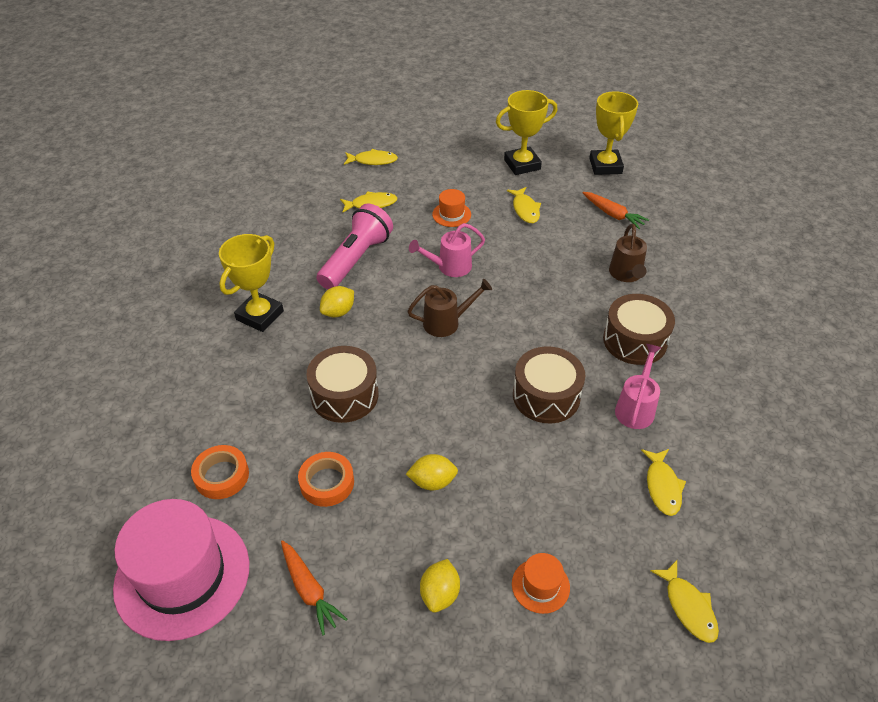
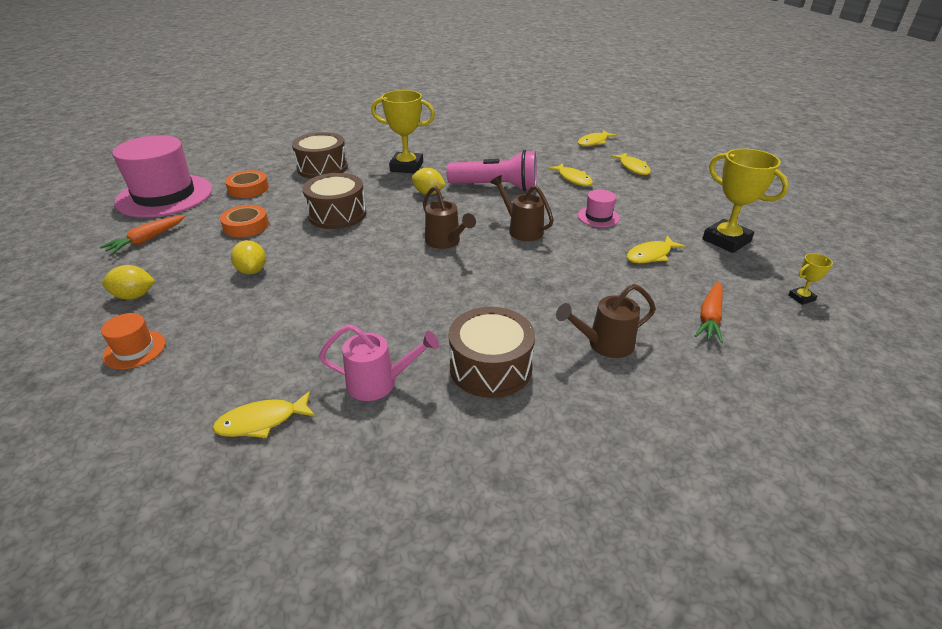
camera: 70 degrees right, 10 degrees down
(449, 267) = (522, 229): pink watering can -> brown watering can
(451, 214) = (598, 217): orange hat -> pink hat
(546, 396) = (373, 315): brown drum -> brown drum (322, 168)
(605, 166) = (801, 298): yellow trophy -> yellow trophy, size x0.45
(688, 607) = (89, 465): yellow fish -> yellow fish (594, 142)

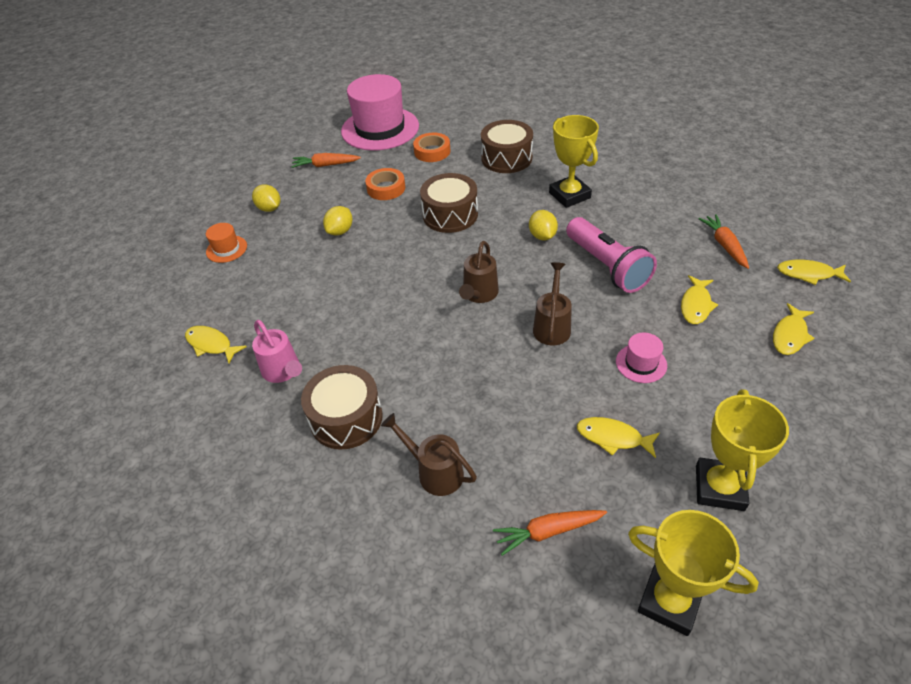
camera: 55 degrees right, 10 degrees up
(536, 149) = (724, 245): none -> orange carrot
(801, 298) = (669, 601): yellow trophy -> yellow trophy, size x2.20

